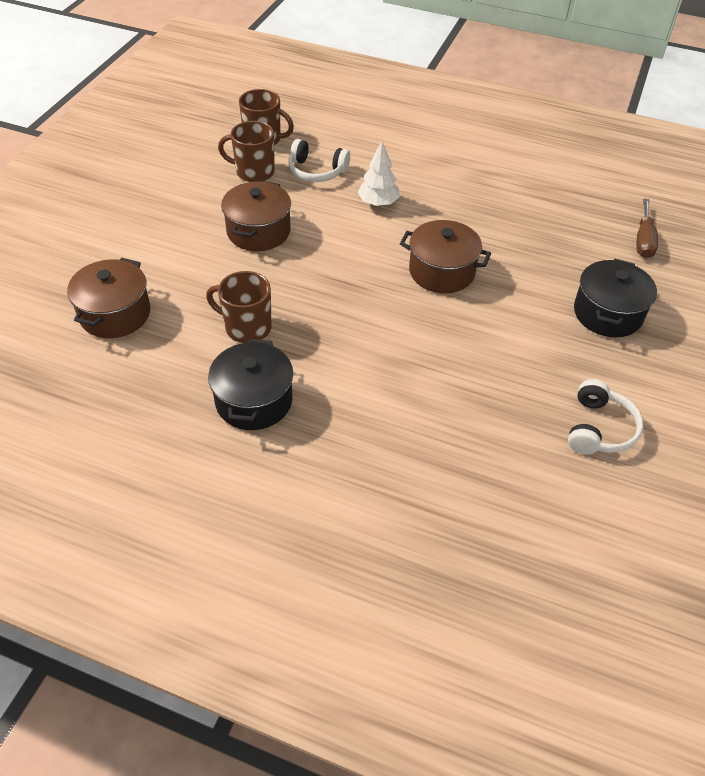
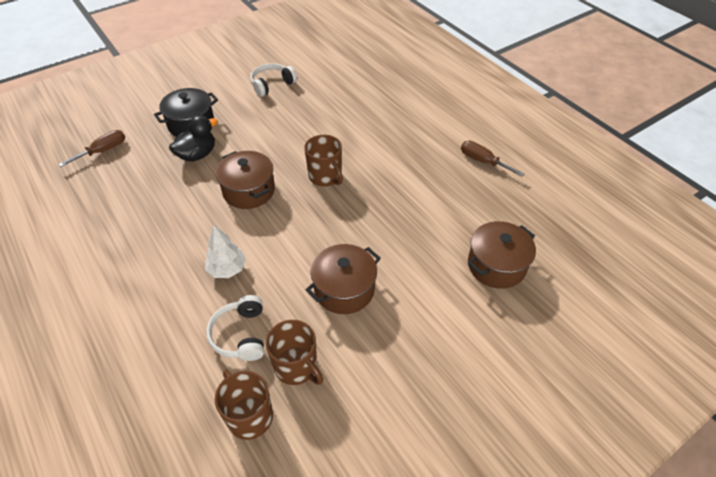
camera: 145 degrees left, 0 degrees up
(187, 445) = (483, 161): none -> brown screwdriver
(246, 327) = (408, 212): brown mug -> brown mug (325, 177)
(254, 401) = (432, 167): black pot -> none
(316, 171) = (240, 335): white headphones -> white headphones turned 150 degrees counterclockwise
(546, 282) = (197, 155): none -> black duck

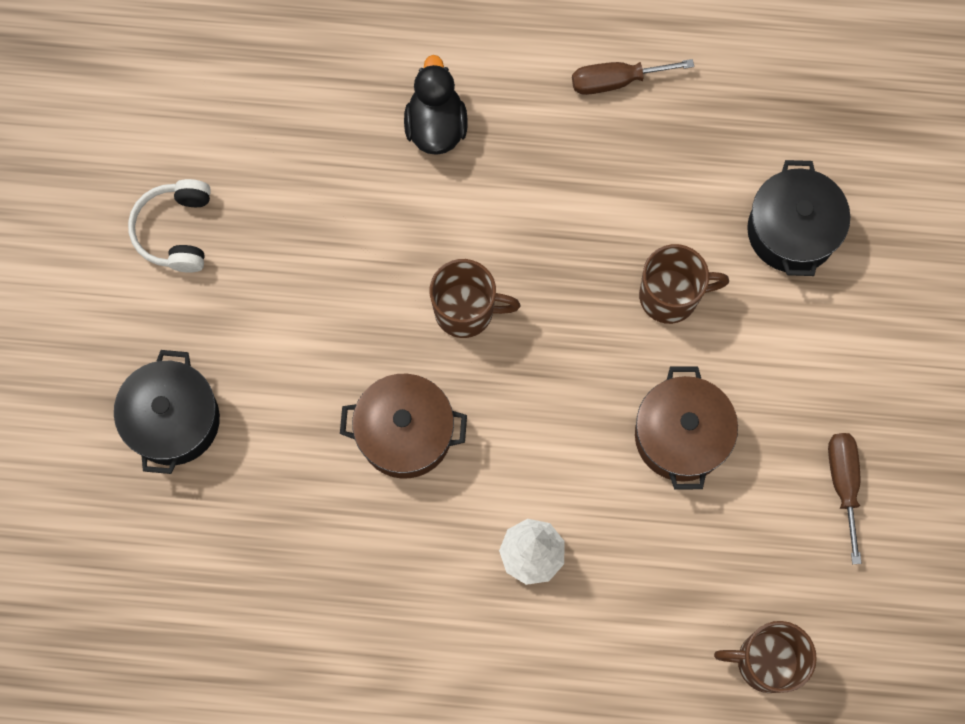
camera: 50 degrees left, 25 degrees up
(103, 151) = (126, 590): brown screwdriver -> brown screwdriver (843, 484)
(197, 155) = (260, 456): black duck -> black duck (436, 126)
(240, 335) = (649, 603): white headphones -> none
(296, 367) = (744, 569): brown mug -> brown mug (670, 296)
(496, 265) = (791, 231): brown pot -> black pot

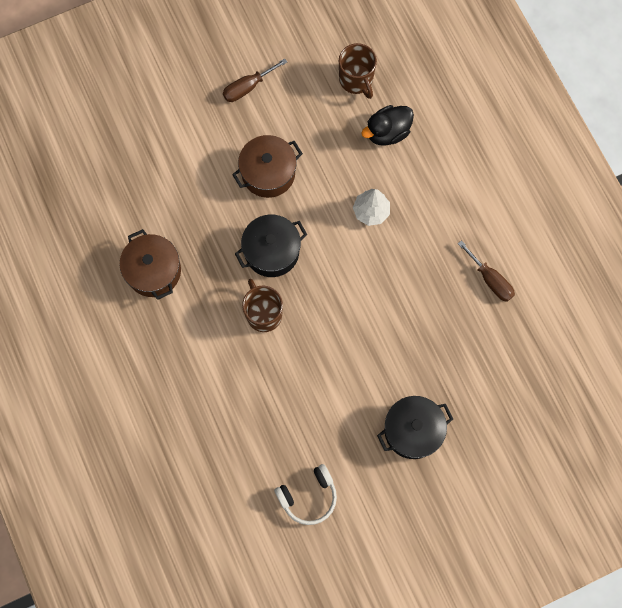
camera: 120 degrees left, 0 degrees up
(405, 433) = (347, 307): brown pot -> brown pot (153, 271)
(436, 126) = (166, 389): black duck -> black duck (387, 132)
(616, 81) = (86, 307): brown screwdriver -> brown screwdriver (490, 279)
(670, 296) = (196, 216): brown mug -> none
(791, 231) = (125, 175): black pot -> black pot (272, 251)

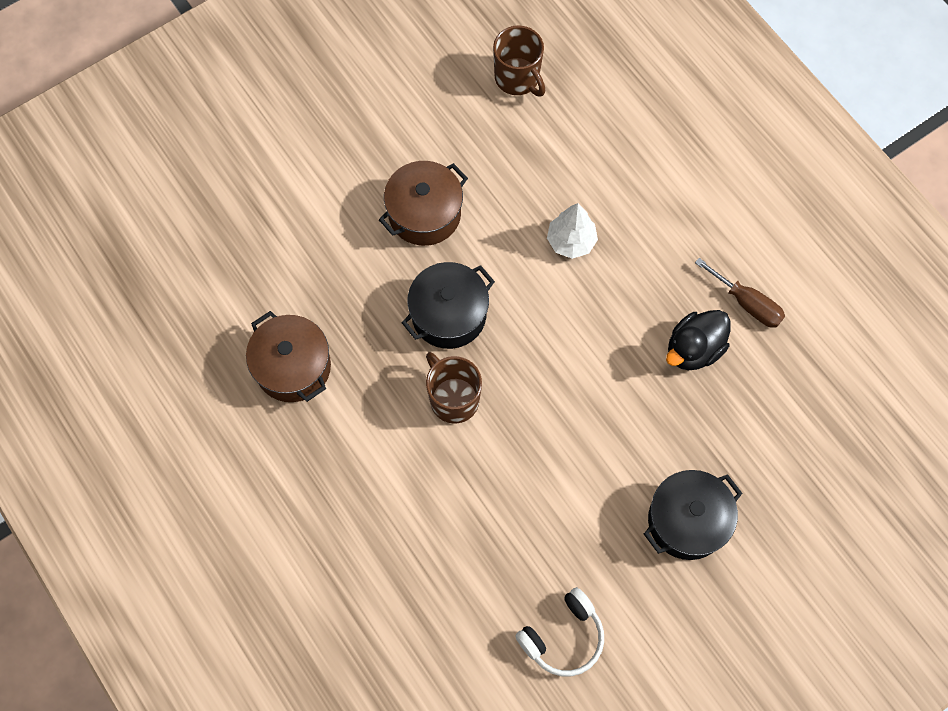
camera: 10 degrees left, 5 degrees down
(248, 87) = (377, 109): brown screwdriver -> none
(387, 132) = (571, 137): black duck -> black duck (693, 349)

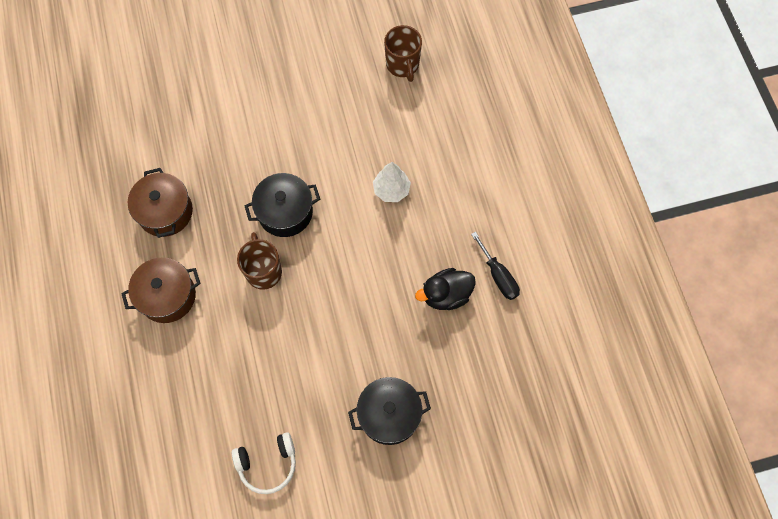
camera: 20 degrees right, 0 degrees up
(424, 214) = (298, 137): brown pot -> brown pot (167, 296)
(747, 303) = (498, 276): brown screwdriver -> black screwdriver

